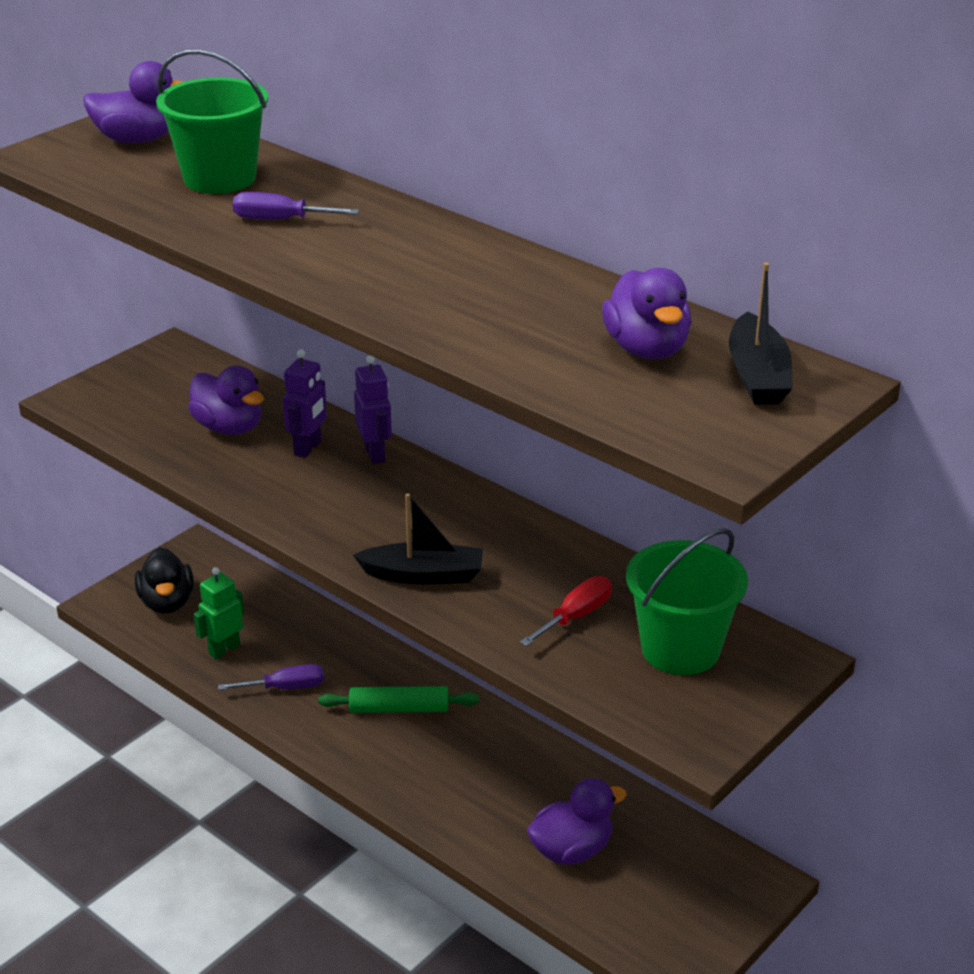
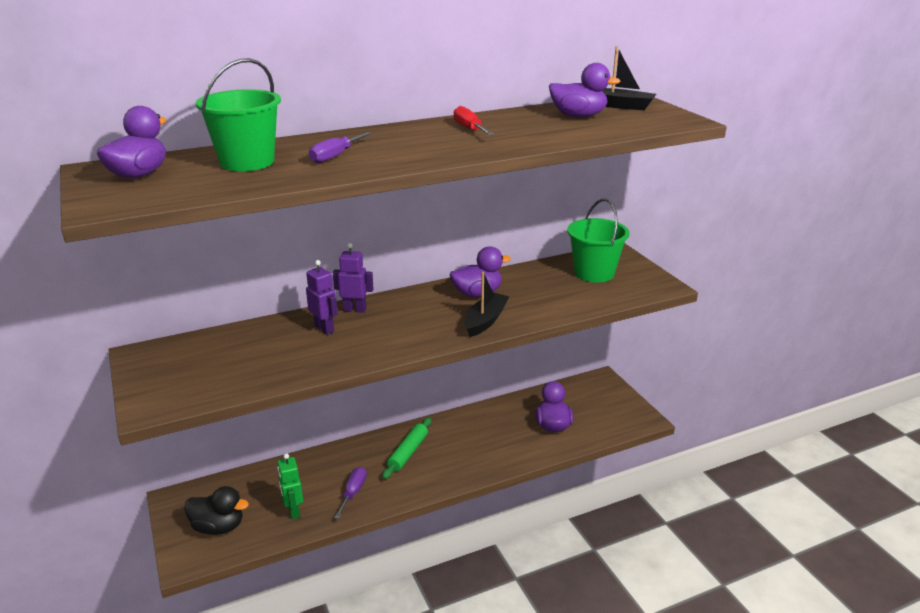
camera: 65 degrees left, 5 degrees down
(229, 427) = (268, 351): purple duck -> purple duck (477, 293)
(576, 616) = (552, 290): red screwdriver -> red screwdriver (469, 129)

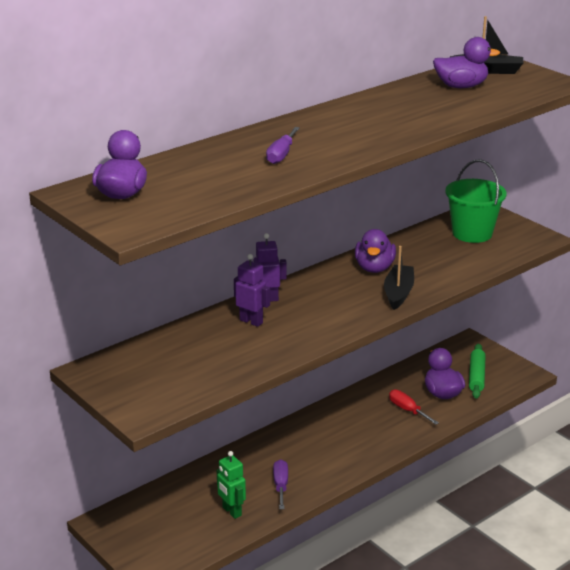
camera: 15 degrees left, 0 degrees up
(218, 527) = (165, 538): black duck -> none
(247, 162) = (207, 170): green bucket -> none
(408, 452) = (314, 441): green rolling pin -> green rolling pin (476, 376)
(469, 129) = (374, 111): red screwdriver -> red screwdriver (407, 410)
(477, 293) = (374, 268): purple duck -> purple duck turned 135 degrees clockwise

